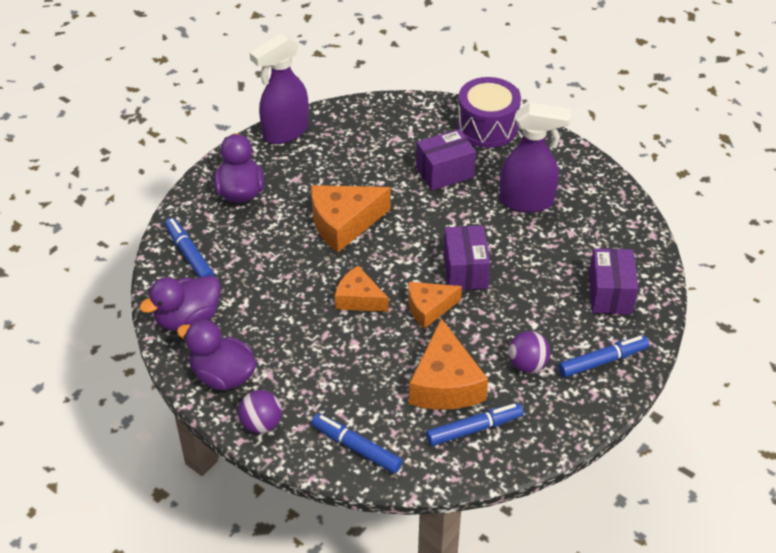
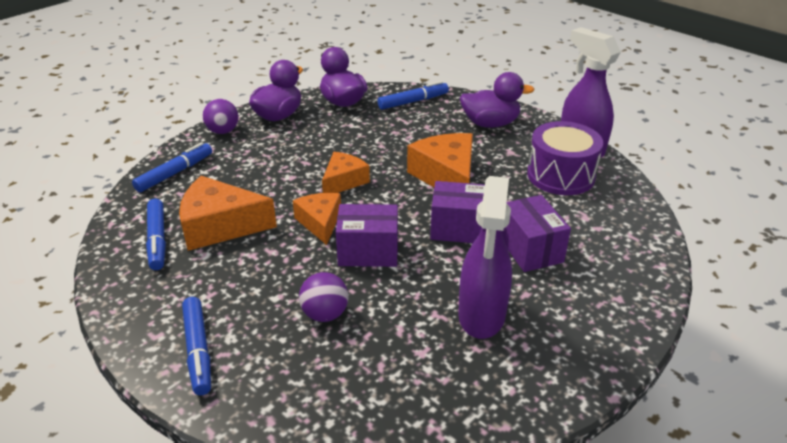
camera: 95 degrees right, 10 degrees down
(487, 127) = (625, 293): purple drum -> purple drum (560, 175)
(527, 364) = (220, 285): purple ball -> purple ball (325, 314)
(610, 294) = (303, 376): purple box -> purple box (459, 229)

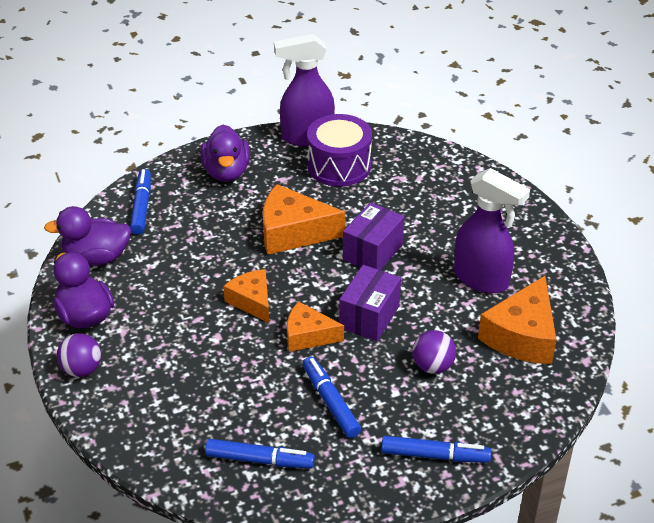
camera: 65 degrees left, 5 degrees up
(175, 173) = (143, 426): blue marker -> blue marker (331, 402)
(220, 226) = (267, 408): orange cheese -> orange cheese (522, 336)
(490, 124) = (226, 172): purple duck -> purple duck turned 150 degrees clockwise
(530, 249) = (423, 224): purple box -> none

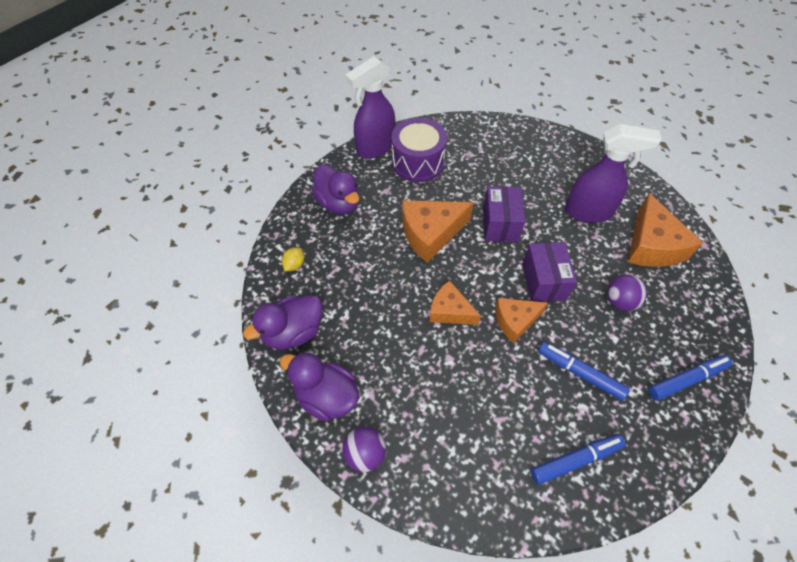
camera: 30 degrees left, 15 degrees up
(142, 207) = (294, 265): blue marker -> yellow lemon

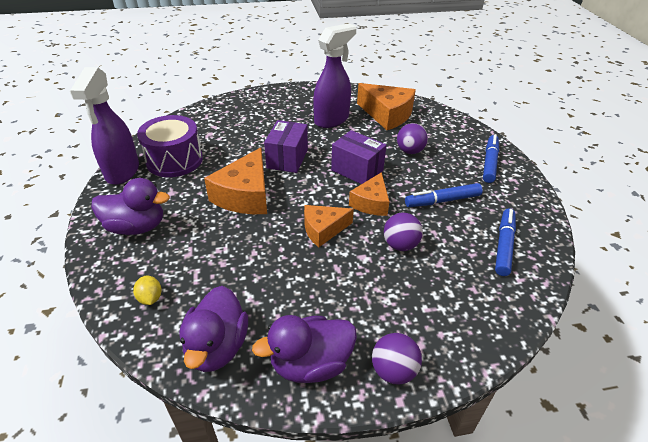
camera: 50 degrees left, 15 degrees down
(489, 376) = (400, 245): none -> purple ball
(500, 224) = (287, 159): purple box -> purple box turned 60 degrees clockwise

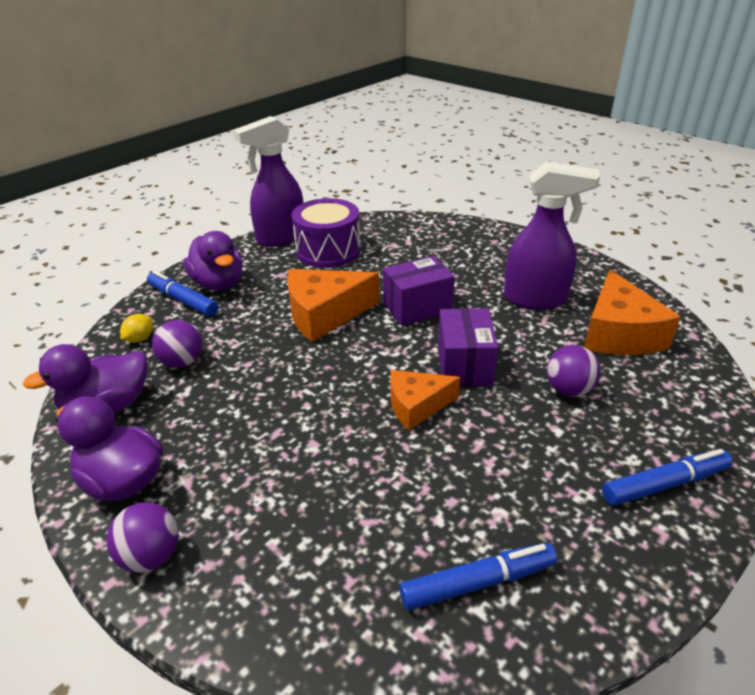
camera: 55 degrees right, 5 degrees down
(323, 229) = (328, 391): orange cheese -> none
(400, 245) = (366, 467): purple ball -> purple ball (182, 362)
(442, 200) = (501, 469): blue marker -> blue marker (183, 300)

